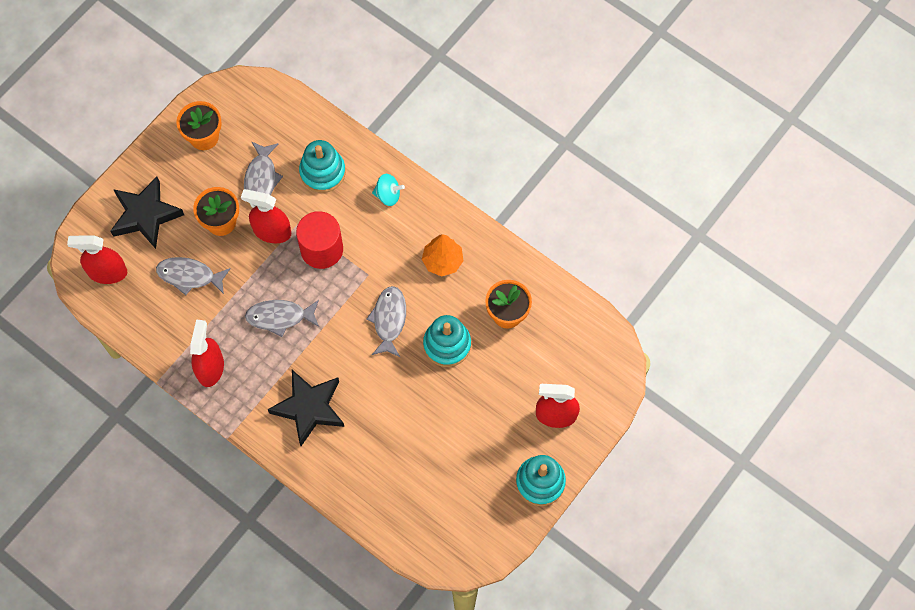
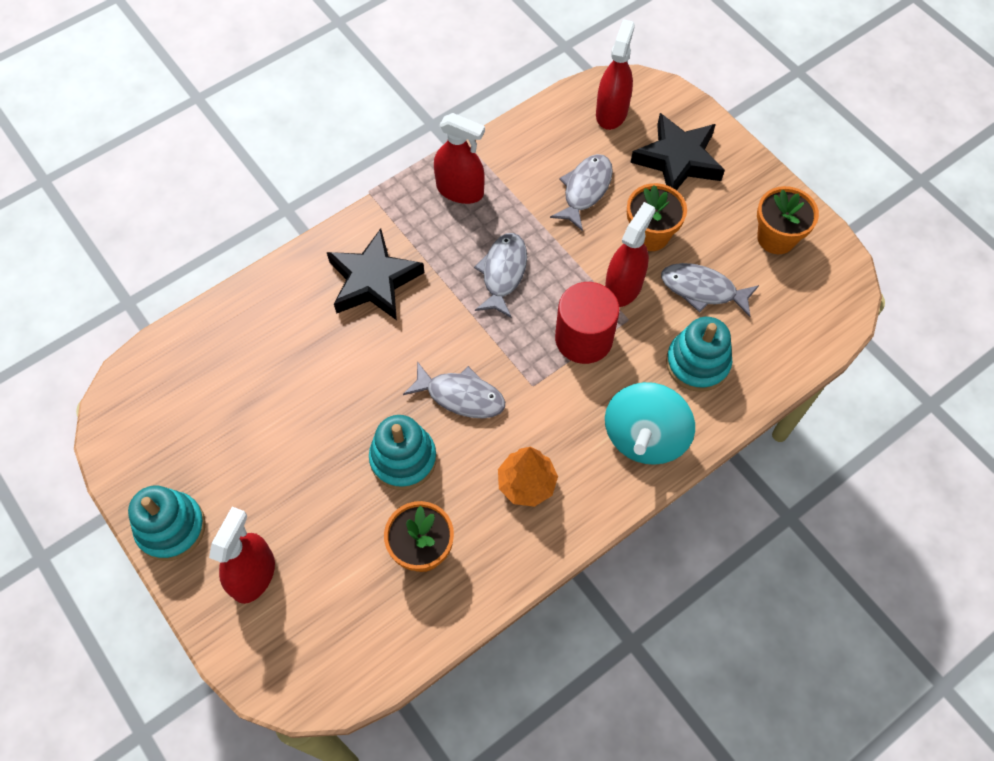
camera: 105 degrees right, 5 degrees down
(388, 195) = (644, 437): turquoise spinning top -> turquoise spinning top, size x1.89

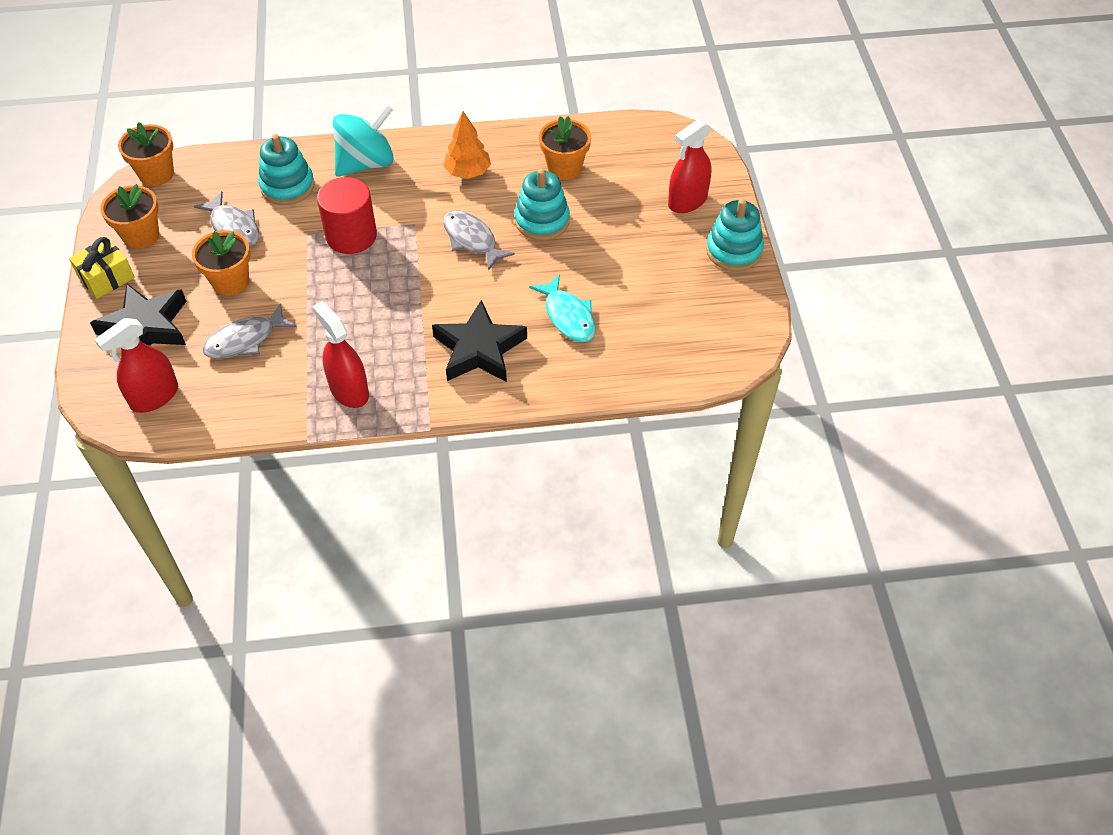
camera: 150 degrees left, 10 degrees down
(310, 356) = (568, 316): none -> turquoise fish
(503, 273) = (370, 307): grey fish -> none
(623, 287) = (289, 255): red spray bottle -> none
(760, 185) = (106, 277): none -> yellow gift
(838, 310) = (156, 174): none -> orange flower pot

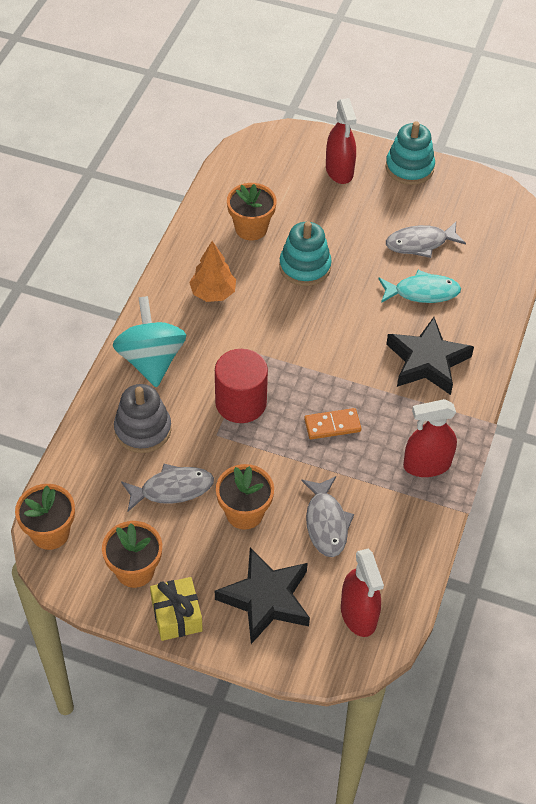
camera: 65 degrees left, 0 degrees up
(287, 186) = (143, 430): turquoise stacking toy -> grey stacking toy
(359, 306) = (332, 425): none -> orange domino
(472, 240) = (298, 320): grey fish -> grey fish (420, 243)

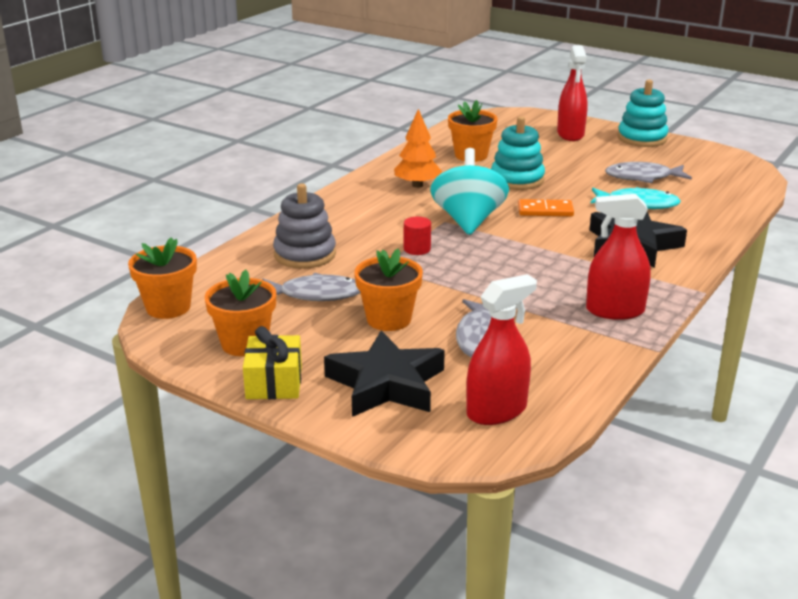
camera: 15 degrees right, 25 degrees down
(151, 360) = (336, 215): turquoise spinning top -> turquoise spinning top (468, 220)
(241, 403) = (417, 249): red cylinder -> red cylinder, size x0.48
(332, 425) = (512, 273): orange domino -> orange domino (545, 210)
(358, 614) = (496, 411): red spray bottle -> red spray bottle turned 120 degrees counterclockwise

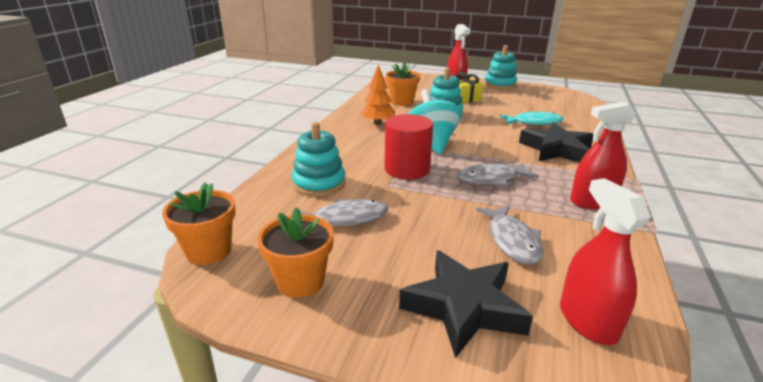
camera: 15 degrees left, 0 degrees up
(274, 382) = (351, 326): yellow gift -> yellow gift (465, 98)
(305, 254) = (319, 183): grey stacking toy -> turquoise stacking toy
(388, 319) = (422, 234): orange flower pot -> none
(417, 249) = (407, 169): red cylinder -> red cylinder, size x2.07
(496, 411) = (587, 321): red spray bottle -> red spray bottle turned 60 degrees counterclockwise
(545, 210) = (478, 132): orange domino -> none
(643, 177) = (521, 106): grey fish -> grey fish (492, 179)

